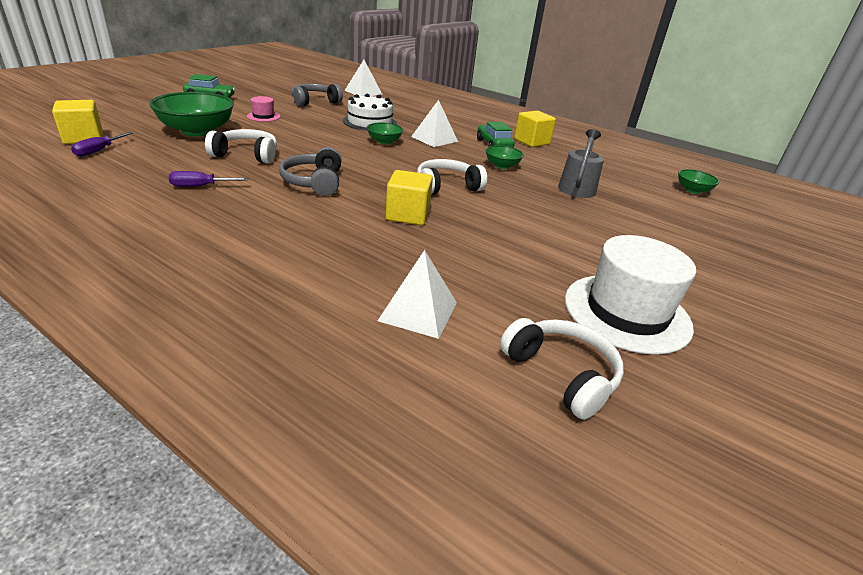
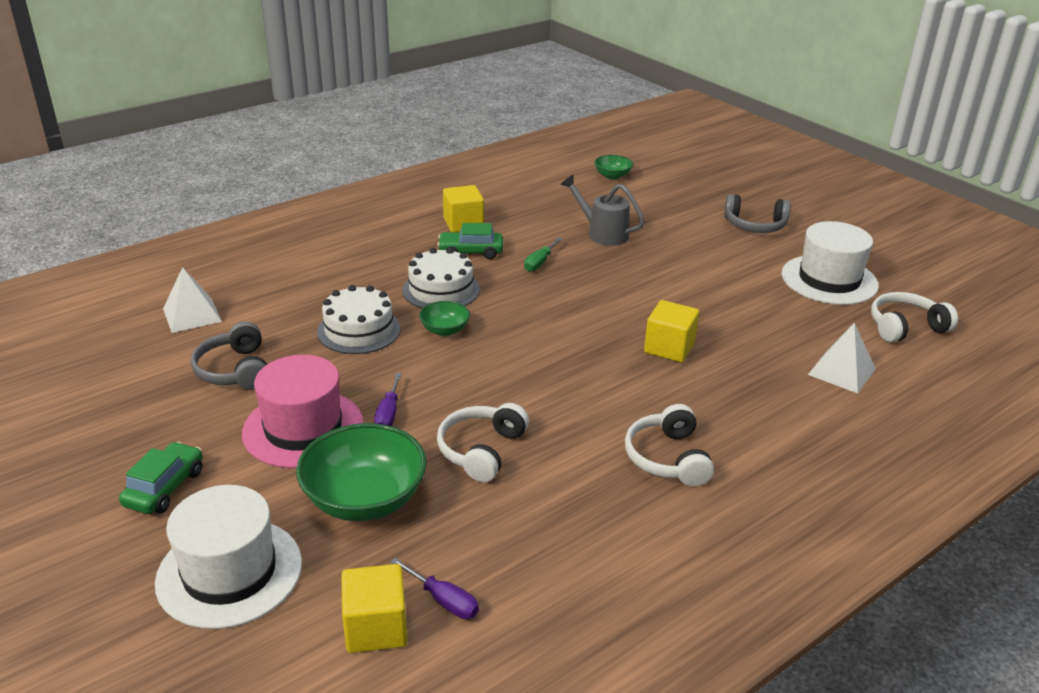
camera: 70 degrees left, 0 degrees up
(141, 111) = (229, 572): none -> white hat
(200, 186) = (589, 491): purple screwdriver -> purple screwdriver (388, 414)
(263, 116) = (303, 428): pink hat -> pink hat, size x2.17
(314, 182) = (581, 400): grey headphones -> grey headphones (755, 225)
(434, 139) = (441, 290): white pyramid -> white cake
(446, 187) = (598, 311): white headphones -> white headphones (667, 458)
(502, 165) = (540, 263): green bowl -> green screwdriver

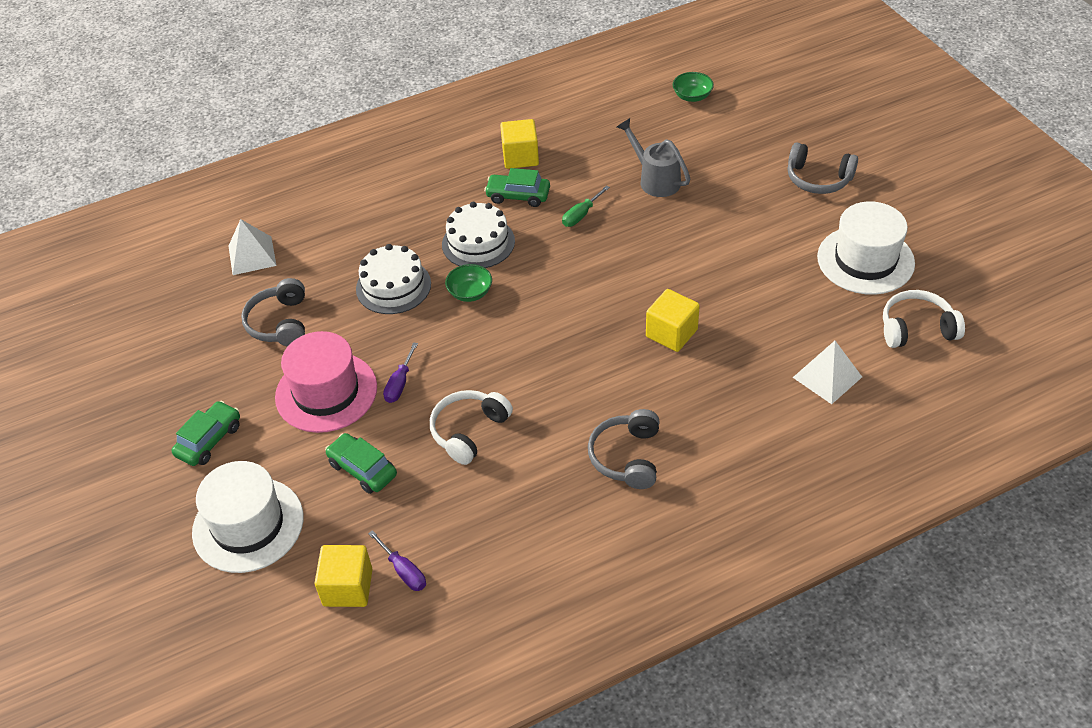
camera: 15 degrees right, 15 degrees up
(365, 499) = (362, 469): green bowl -> green car
(667, 458) = (627, 457): white headphones -> grey headphones

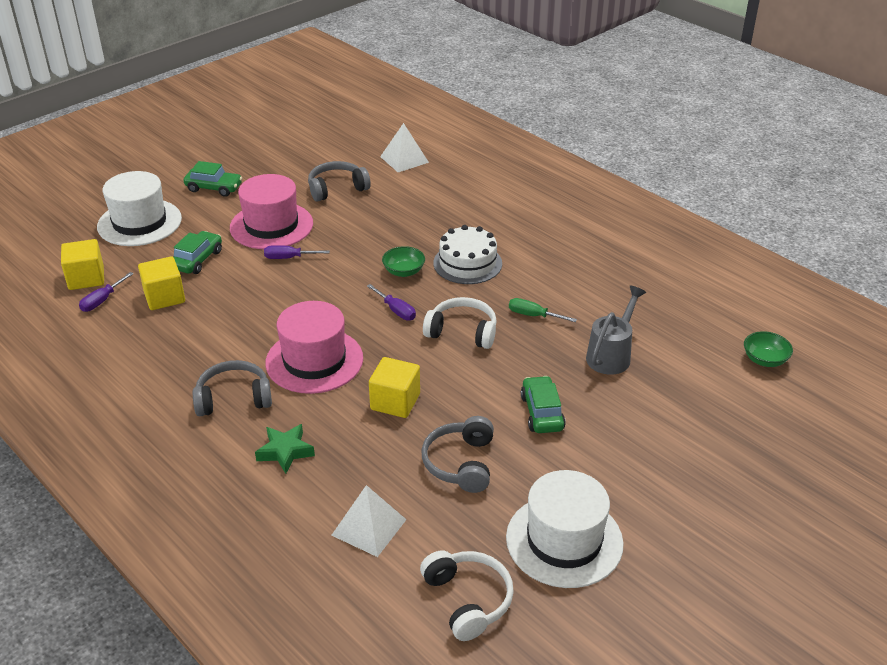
camera: 70 degrees right, 10 degrees down
(393, 286) = (396, 231): white cake -> none
(469, 431) = (246, 303): white headphones -> white headphones (462, 332)
(518, 196) = (540, 273): green car -> green car (542, 412)
(520, 157) = (595, 264): yellow cube -> yellow cube (164, 297)
(533, 309) = (396, 310): none -> purple screwdriver
(589, 384) = (314, 360): none -> pink hat
(717, 424) = (285, 451): none -> green star
(818, 179) = (684, 482): grey headphones -> grey headphones (460, 463)

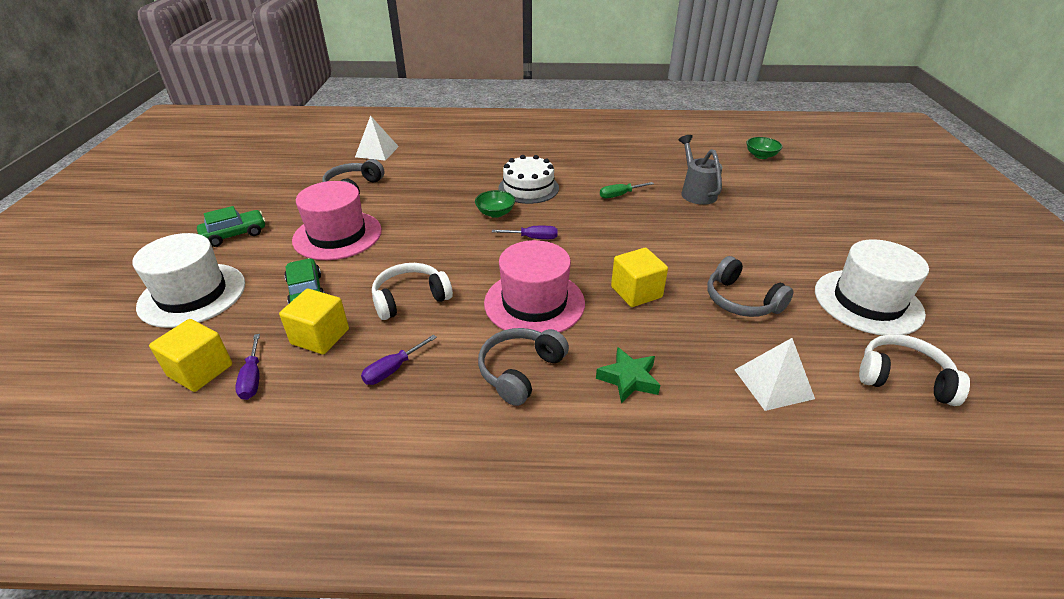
camera: 45 degrees left, 0 degrees up
(289, 258) = (391, 248): purple screwdriver -> purple screwdriver (393, 369)
(462, 332) = (597, 226): white headphones -> white headphones (410, 299)
(542, 412) = (723, 242): green car -> none

